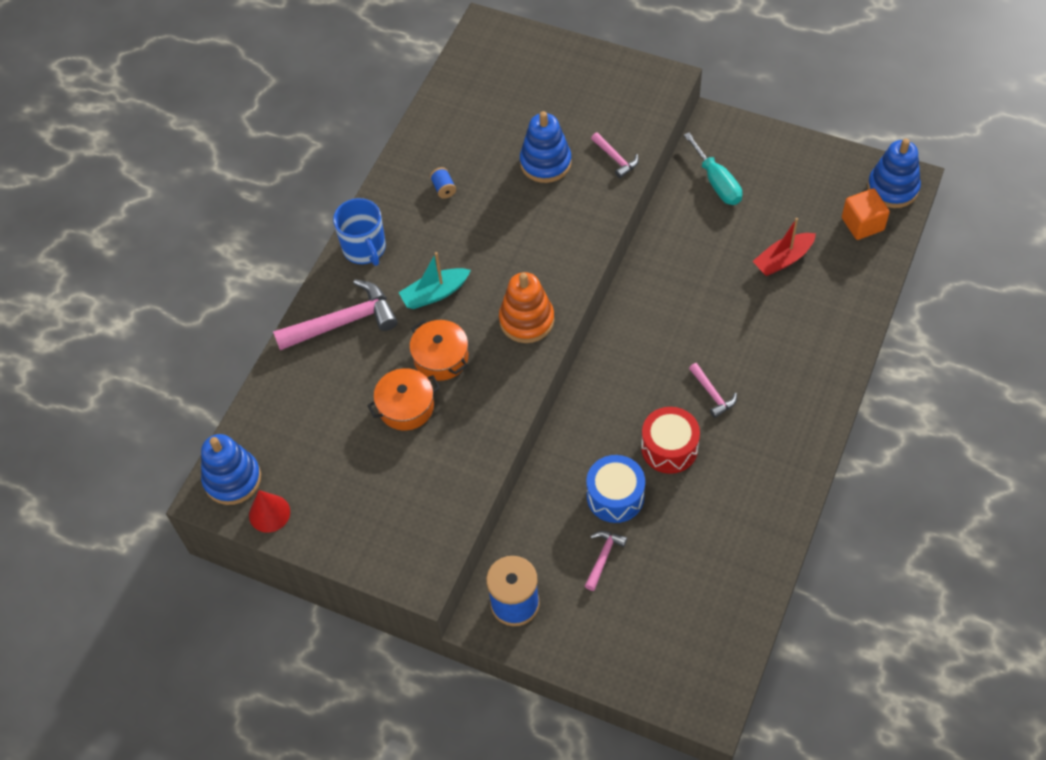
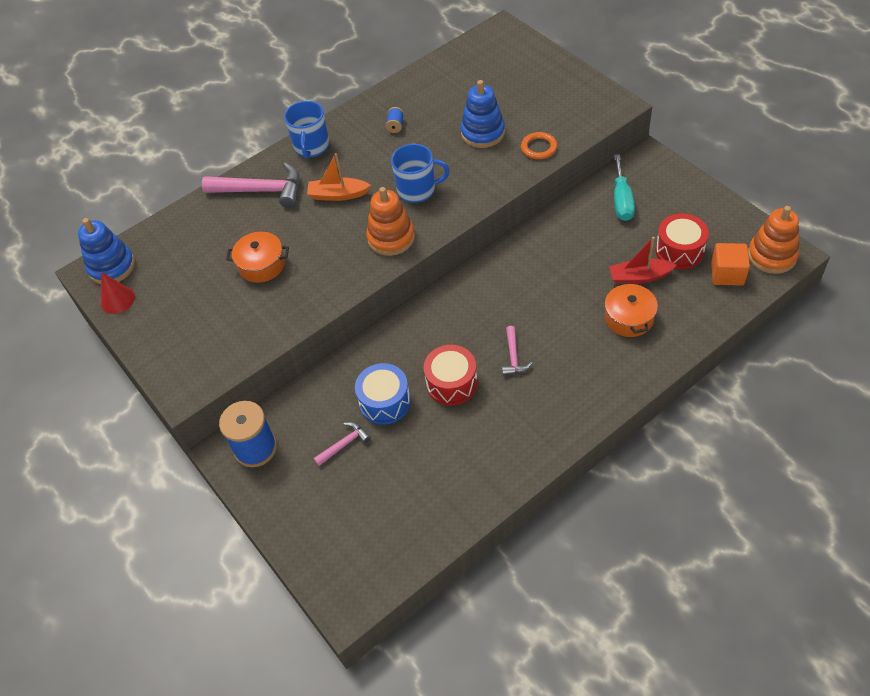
camera: 30 degrees right, 5 degrees down
(435, 294) = (338, 195): turquoise boat -> orange boat
(441, 358) = (310, 240): orange pot -> orange pot (629, 318)
(518, 255) = (417, 190): none -> blue mug
(616, 159) = (539, 148): pink hammer -> orange ring
(804, 216) = (679, 251): none -> red drum
(892, 188) = (772, 256): blue stacking toy -> orange stacking toy

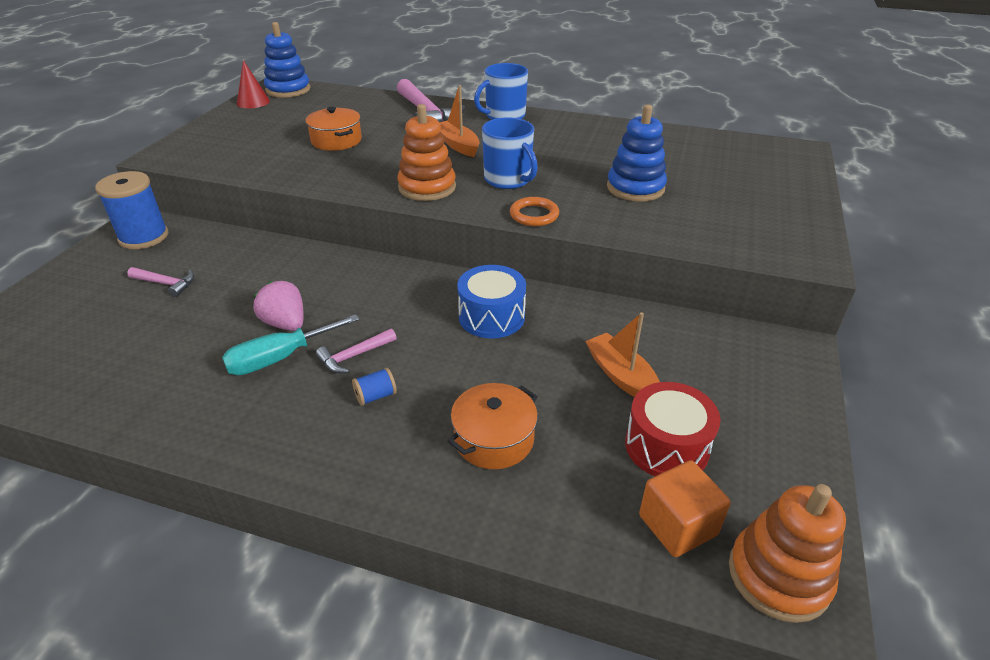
camera: 50 degrees right, 15 degrees down
(385, 402) = (235, 288): blue drum -> blue drum (491, 317)
(395, 126) = (581, 142): blue spool -> blue spool (375, 396)
(451, 383) = (285, 323): red drum -> pink strawberry
(539, 148) = (661, 228): orange ring -> orange ring (534, 215)
(618, 240) = (621, 376): none -> orange boat
(622, 200) = (693, 353): turquoise screwdriver -> turquoise screwdriver (279, 358)
(639, 277) = (578, 421): red boat -> none

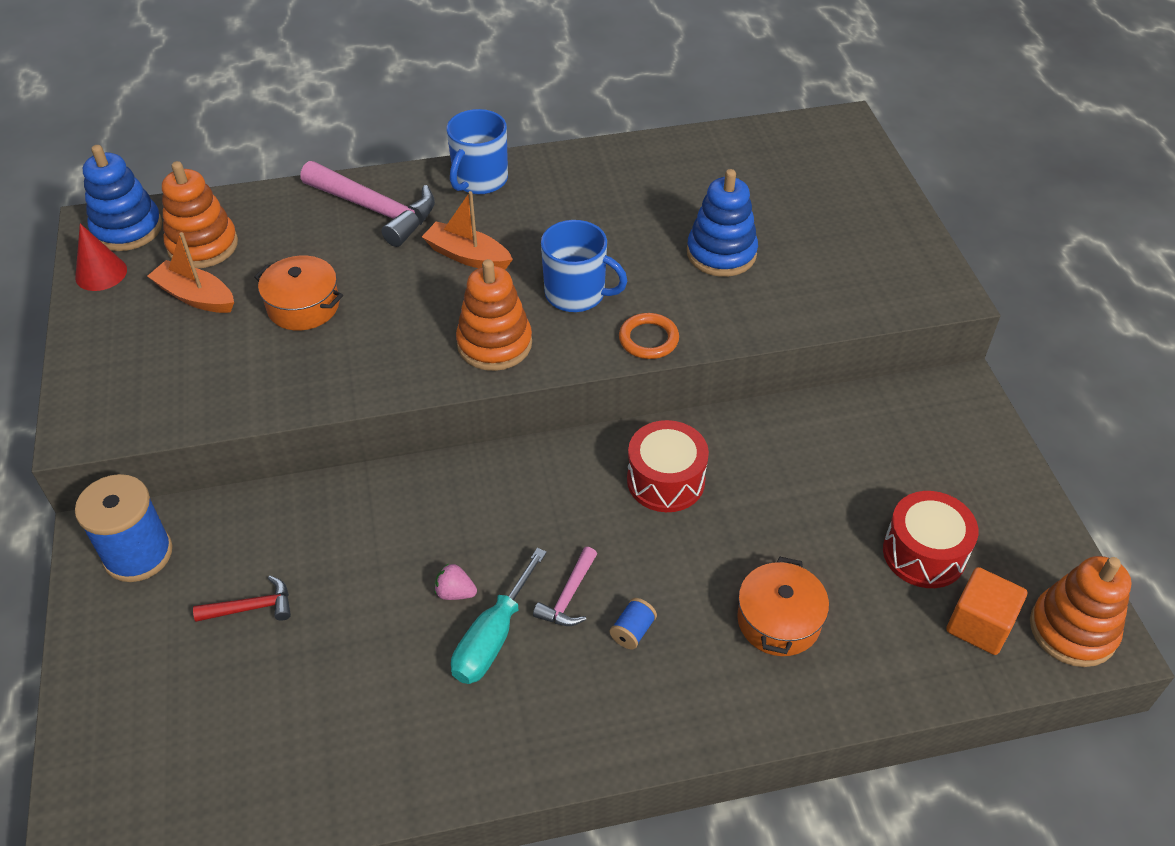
camera: 30 degrees left, 10 degrees up
(166, 284) = (252, 607): pink hammer -> red hammer
(285, 323) = (455, 592): pink strawberry -> pink strawberry, size x0.61
(316, 104) = (203, 245): none -> orange stacking toy
(491, 317) = (665, 480): blue drum -> red drum
(621, 376) = (838, 495): orange boat -> orange boat (195, 297)

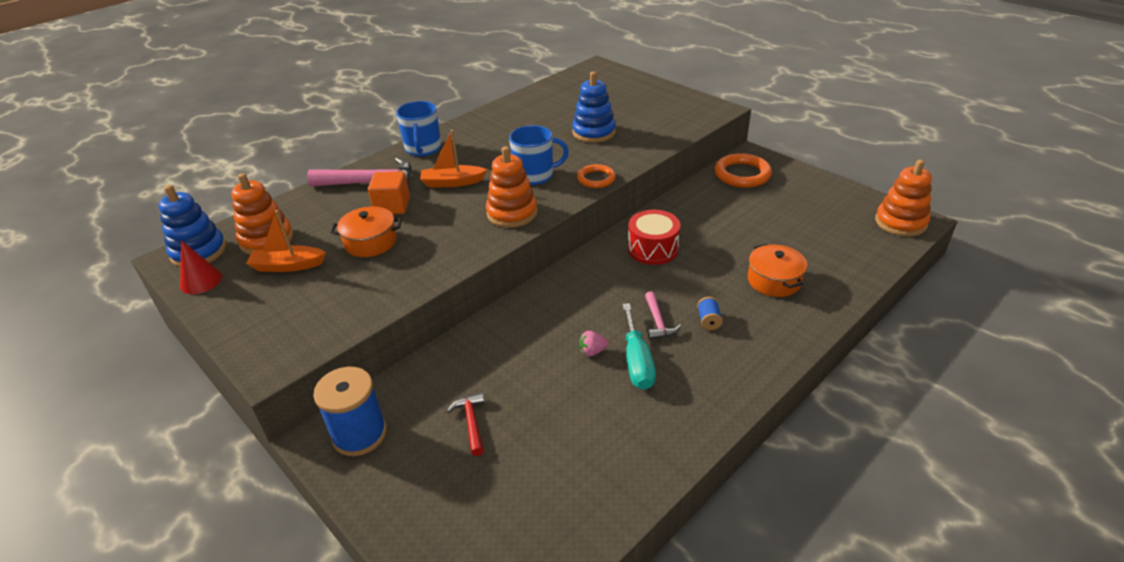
camera: 30 degrees left, 10 degrees down
(252, 607) = (471, 422): red hammer -> red hammer turned 60 degrees counterclockwise
(913, 418) = (742, 174): none -> orange ring
(924, 553) = (807, 223): red drum -> none
(979, 625) = (862, 239): orange cube -> orange cube (392, 206)

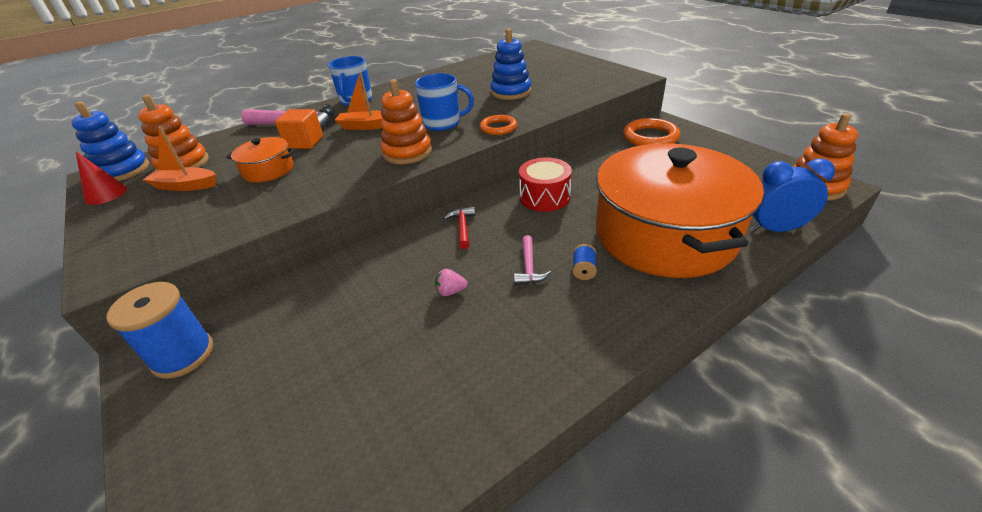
camera: 10 degrees right, 0 degrees up
(471, 422) = (297, 355): red hammer -> red hammer (462, 227)
(637, 362) = (494, 307): turquoise screwdriver -> none
(774, 280) = (664, 235): orange pot -> orange pot, size x2.41
(869, 268) = (775, 229): none -> blue clock

